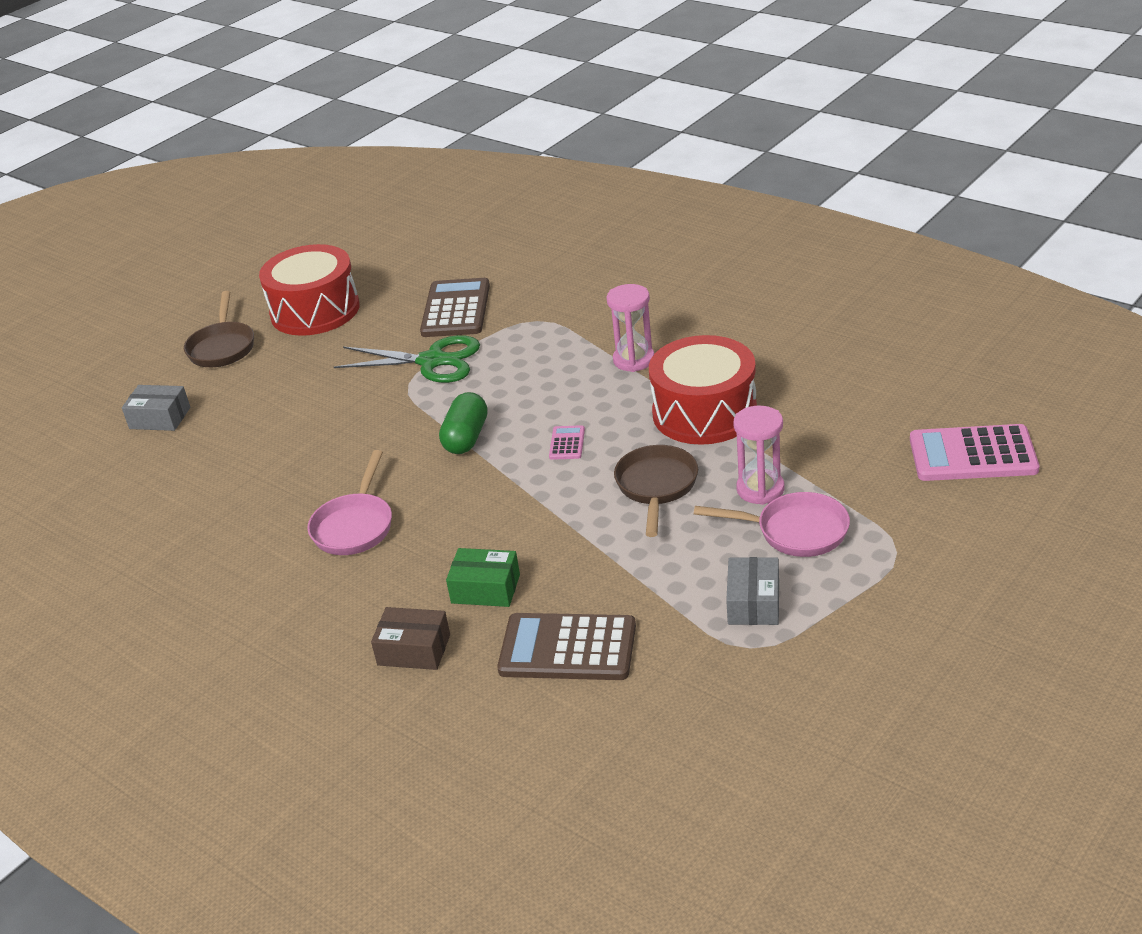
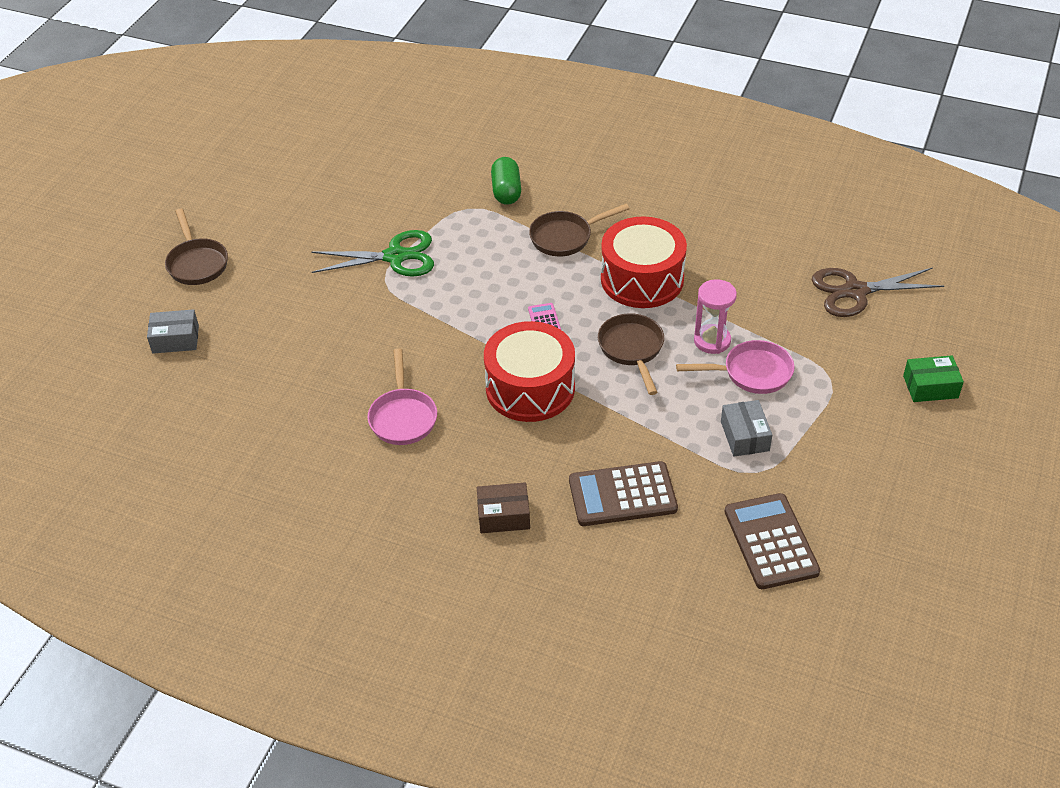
camera: 20 degrees left, 10 degrees up
(315, 310) = (265, 218): red drum -> red drum (530, 388)
(456, 309) = (392, 204): brown calculator -> brown calculator (771, 541)
(466, 438) = (458, 325): green capsule -> green capsule (506, 191)
(485, 589) = (536, 456): green box -> green box (930, 387)
(634, 360) = (565, 237): pink hourglass -> brown pan
(972, 455) = (855, 291): pink calculator -> brown scissors

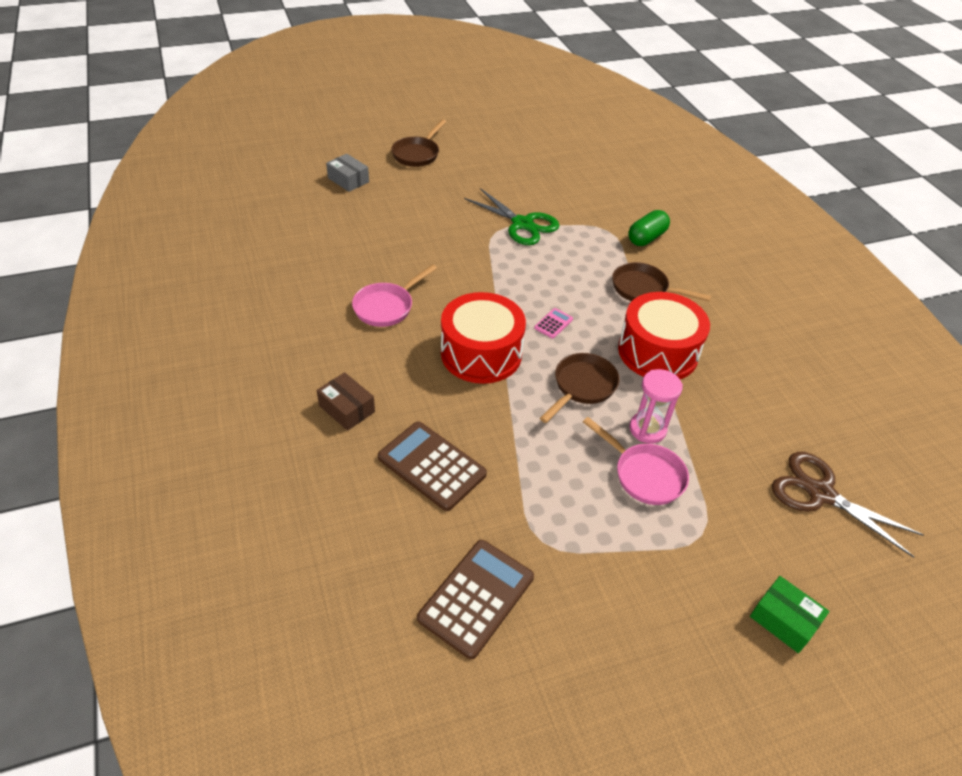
camera: 45 degrees right, 0 degrees up
(744, 436) = (572, 510): grey box -> none

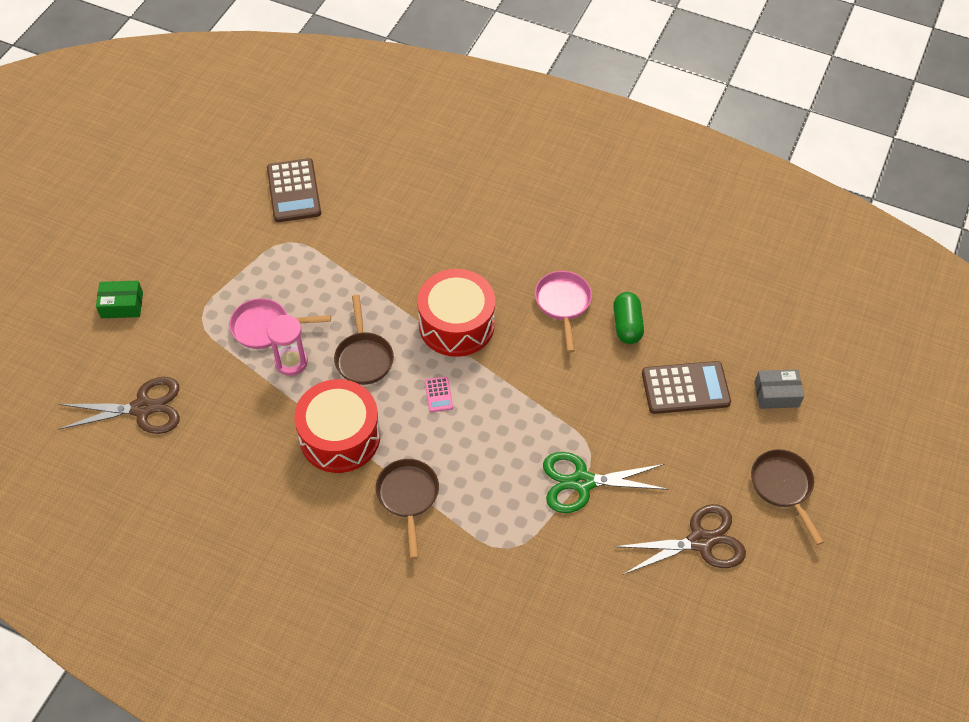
camera: 135 degrees right, 10 degrees up
(347, 408) = (483, 220): brown box -> none
(431, 466) = (393, 230): brown calculator -> brown calculator (685, 388)
(495, 167) = (700, 541): none -> brown scissors
(644, 289) = (408, 497): brown pan -> brown pan turned 75 degrees counterclockwise
(646, 238) = (466, 571): green capsule -> green capsule (627, 325)

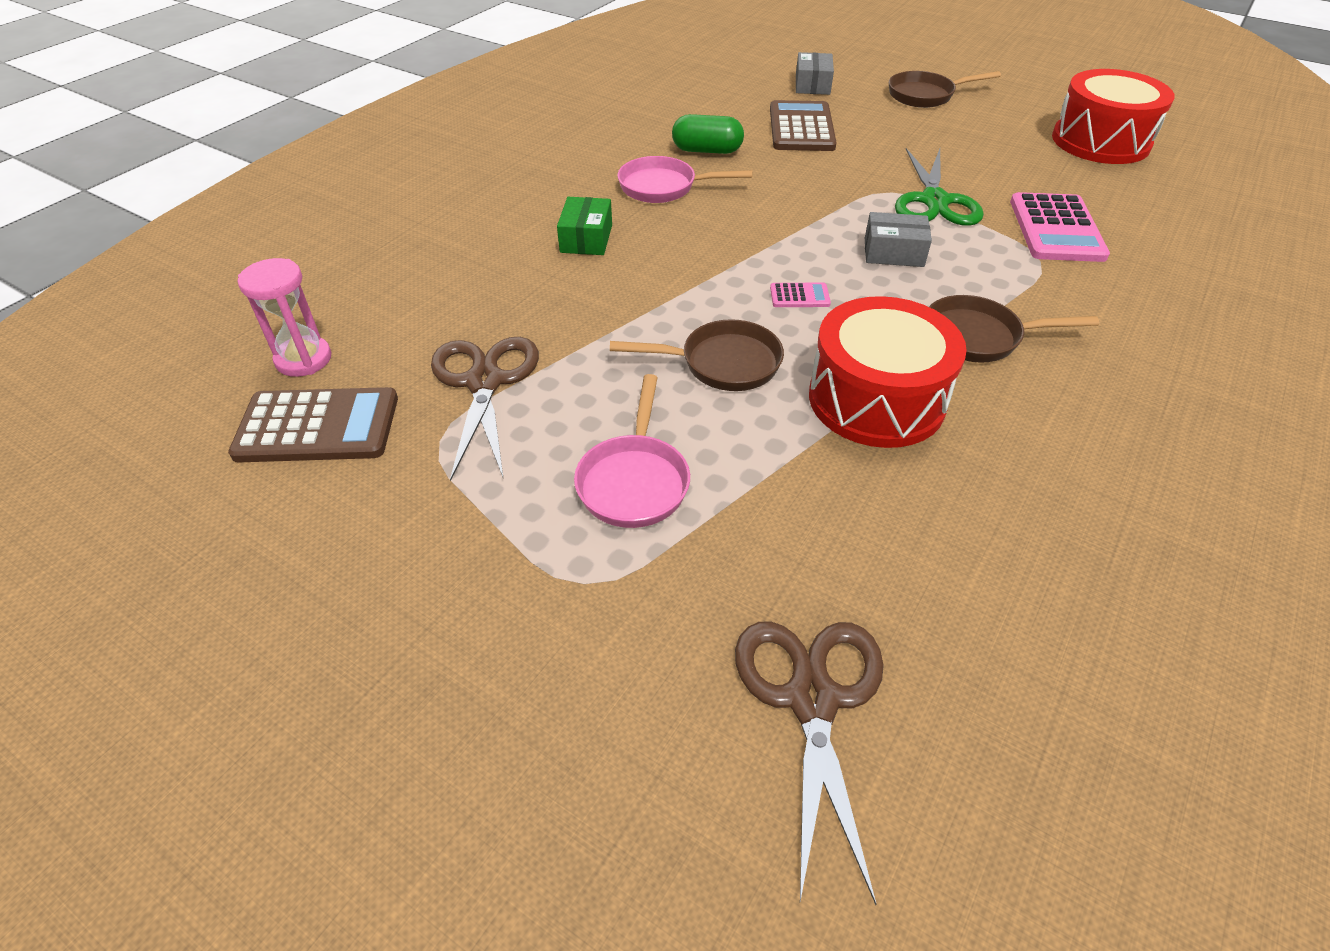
camera: 80 degrees left, 10 degrees down
(122, 305) = (503, 746): green box -> green box (586, 239)
(291, 362) = (719, 450): pink hourglass -> pink hourglass (303, 359)
(456, 324) = (677, 271): red drum -> red drum (1100, 141)
(502, 451) = (893, 252): none -> grey box
(557, 566) = (1056, 229): none -> pink calculator
(700, 541) = (999, 142): brown scissors -> brown scissors (484, 382)

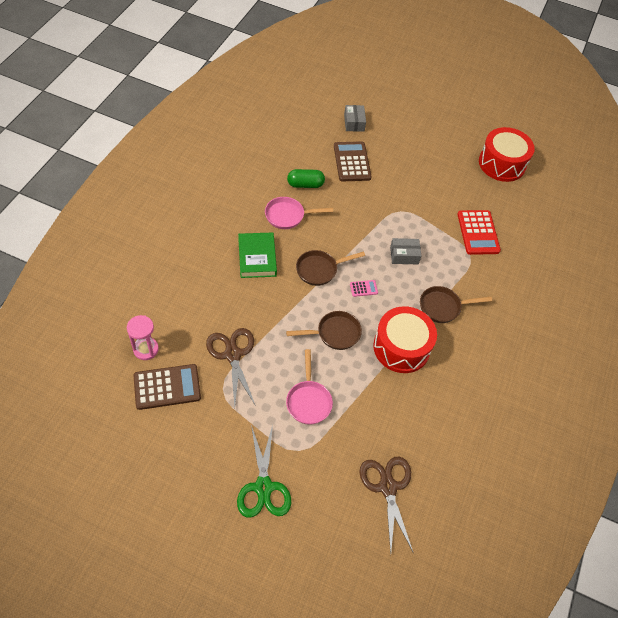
camera: 15 degrees left, 10 degrees up
(586, 239) = (257, 257): green box -> green book
(925, 95) = (414, 129): brown pan -> brown pan (319, 270)
(934, 201) = (421, 216): green scissors -> green scissors (263, 487)
(1056, 229) = (478, 232): pink calculator -> red calculator

